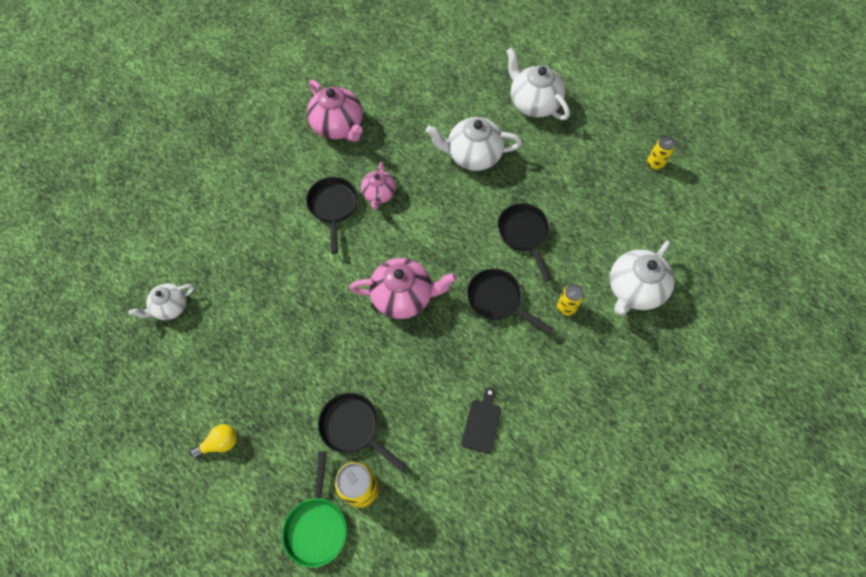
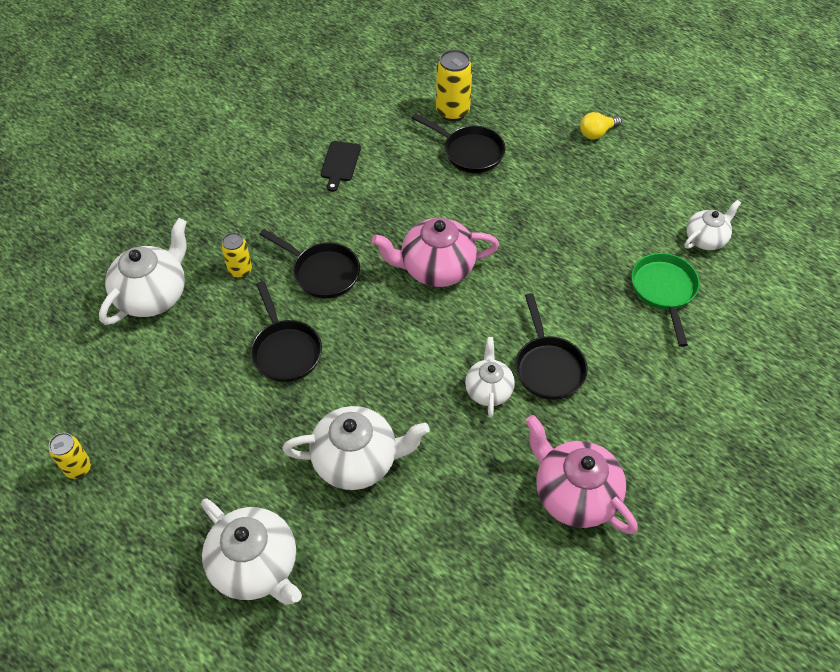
camera: 175 degrees right, 10 degrees down
(317, 526) = (487, 87): green pan -> green pan (664, 291)
(379, 194) = (488, 389): pink teapot -> white teapot

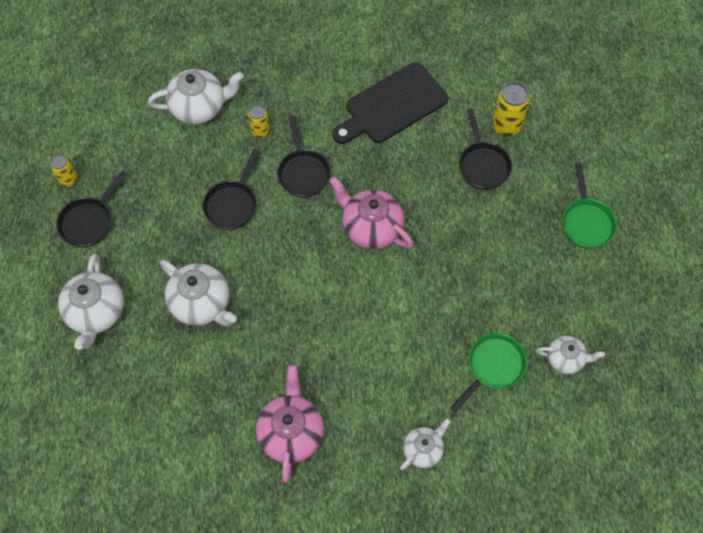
camera: 45 degrees right, 10 degrees up
(340, 163) = (392, 105): black cutting board -> black cutting board, size x2.19
(488, 389) = (314, 329): white teapot -> white teapot (423, 449)
(548, 367) = (363, 348): black pan -> black pan (89, 221)
(597, 133) = (586, 222): yellow light bulb -> green pan

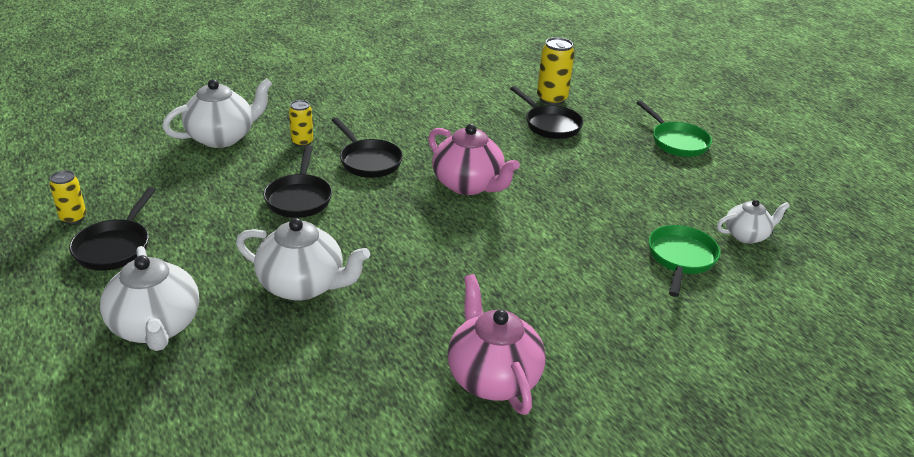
camera: 25 degrees left, 30 degrees down
(370, 227) = (468, 185): pink teapot -> pink teapot turned 150 degrees counterclockwise
(392, 105) = (433, 104): black cutting board -> none
(423, 449) = (665, 348): white teapot -> none

